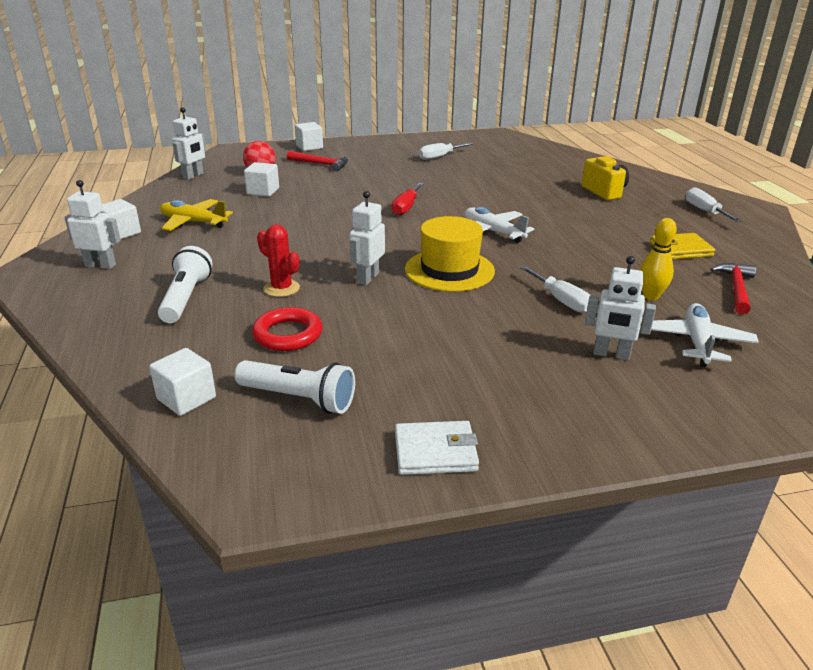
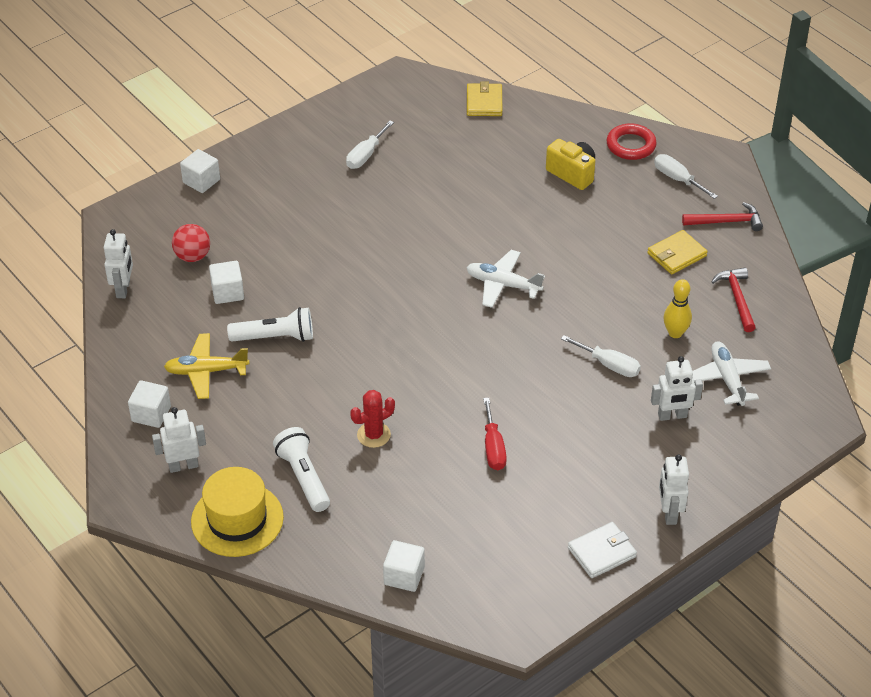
camera: 25 degrees left, 15 degrees up
(281, 288) = (373, 435): red cactus -> red cactus turned 45 degrees counterclockwise
(288, 334) = (423, 486): red ring -> red ring (631, 145)
(299, 399) = (482, 545): white flashlight -> white flashlight (275, 337)
(321, 164) = (246, 216): red hammer -> red hammer (726, 222)
(368, 278) = (436, 394): white robot -> white robot (669, 513)
(406, 207) = (396, 271): red screwdriver -> red screwdriver (493, 447)
(449, 270) = (498, 357): yellow hat -> yellow hat (237, 519)
(554, 152) = (484, 102): none -> yellow wallet

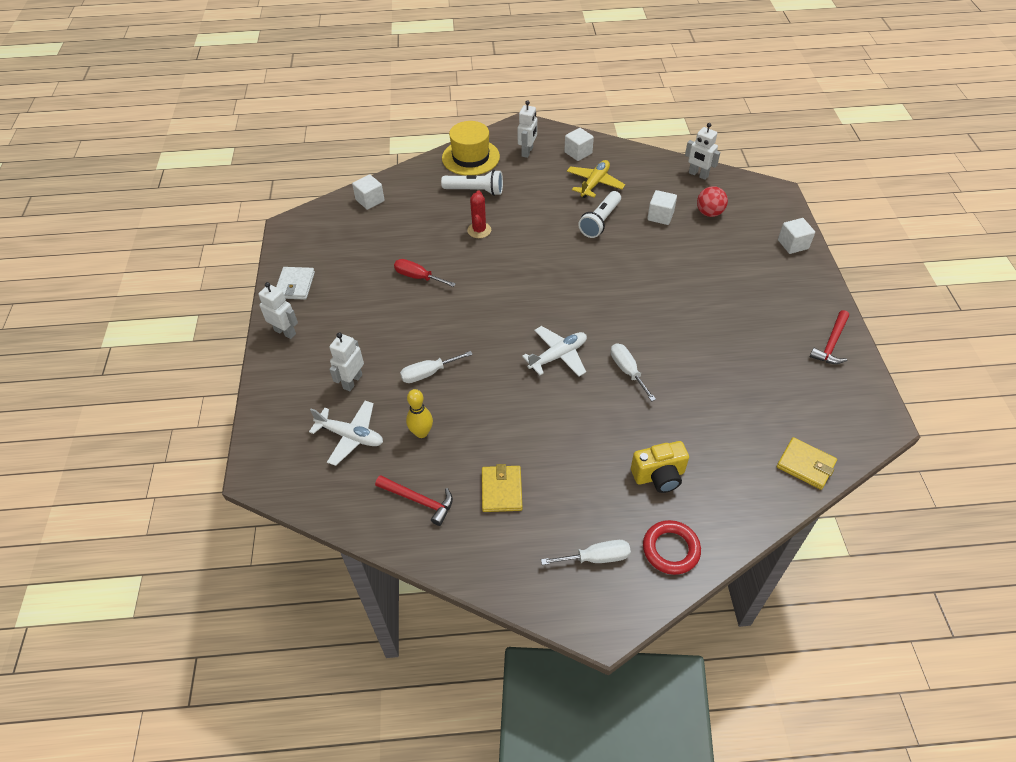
camera: 125 degrees right, 5 degrees up
(366, 155) = (771, 346): white screwdriver -> white screwdriver (627, 371)
(726, 222) = (511, 559): red hammer -> red hammer (831, 344)

